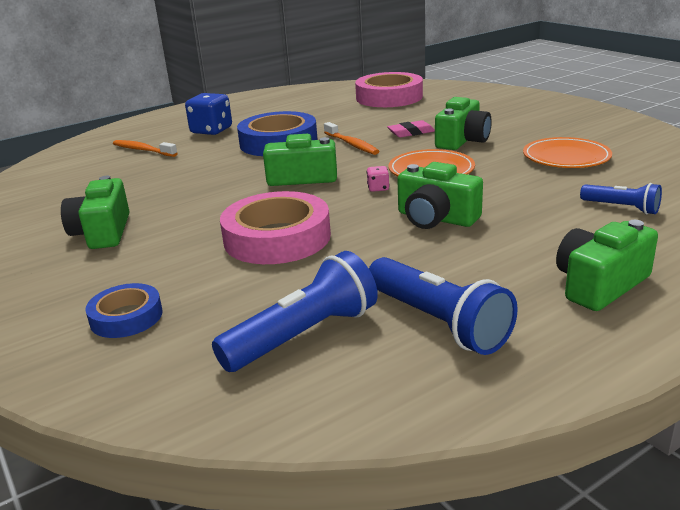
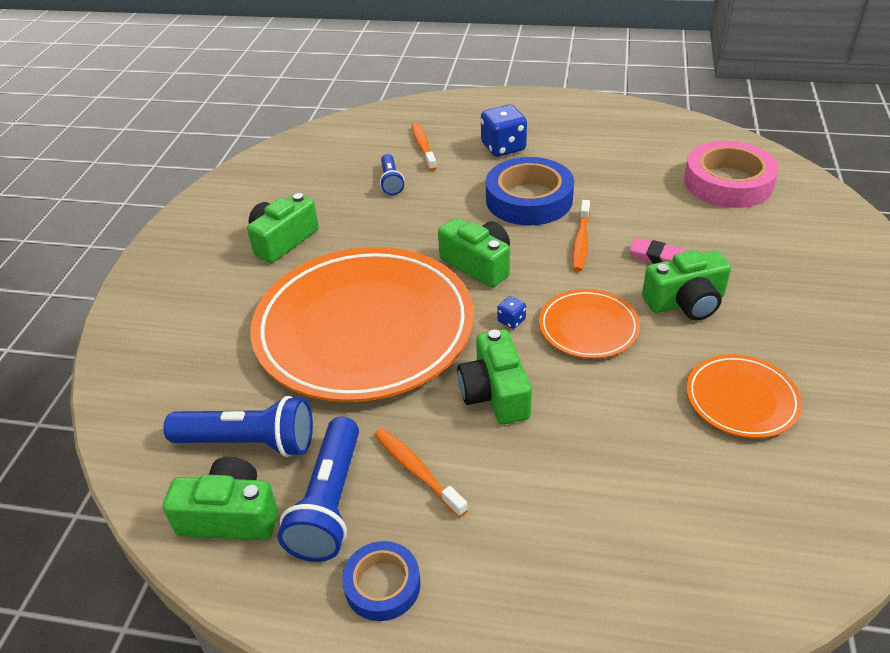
camera: 45 degrees right, 15 degrees up
(126, 317) = (196, 342): blue tape -> blue tape (382, 585)
(277, 238) = (364, 329): pink tape -> orange plate
(378, 188) = (511, 321): pink dice -> blue dice
(462, 273) = (416, 470): none -> orange toothbrush
(599, 284) = (485, 571): green camera -> green camera (230, 516)
(621, 208) = (663, 507): blue flashlight -> blue flashlight (391, 181)

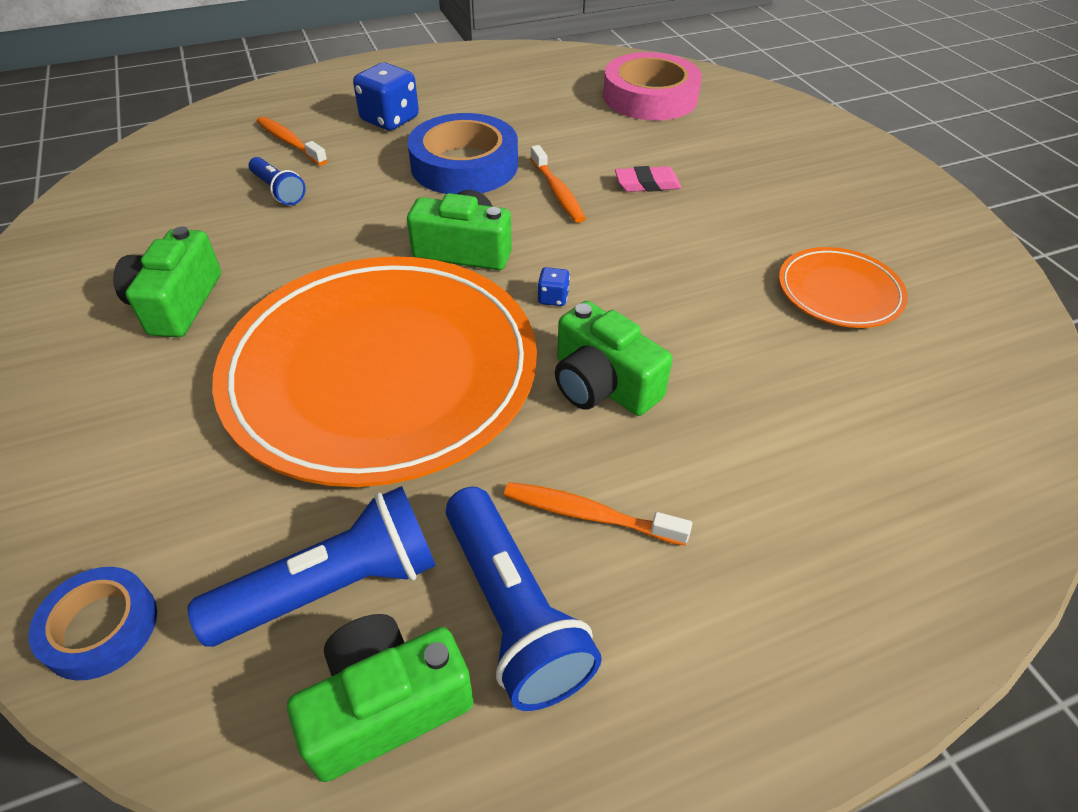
camera: 35 degrees left, 5 degrees up
(382, 585) = (666, 680): blue tape -> blue tape (101, 627)
(588, 327) = (639, 276): orange plate -> none
(685, 302) = (710, 218): green camera -> none

